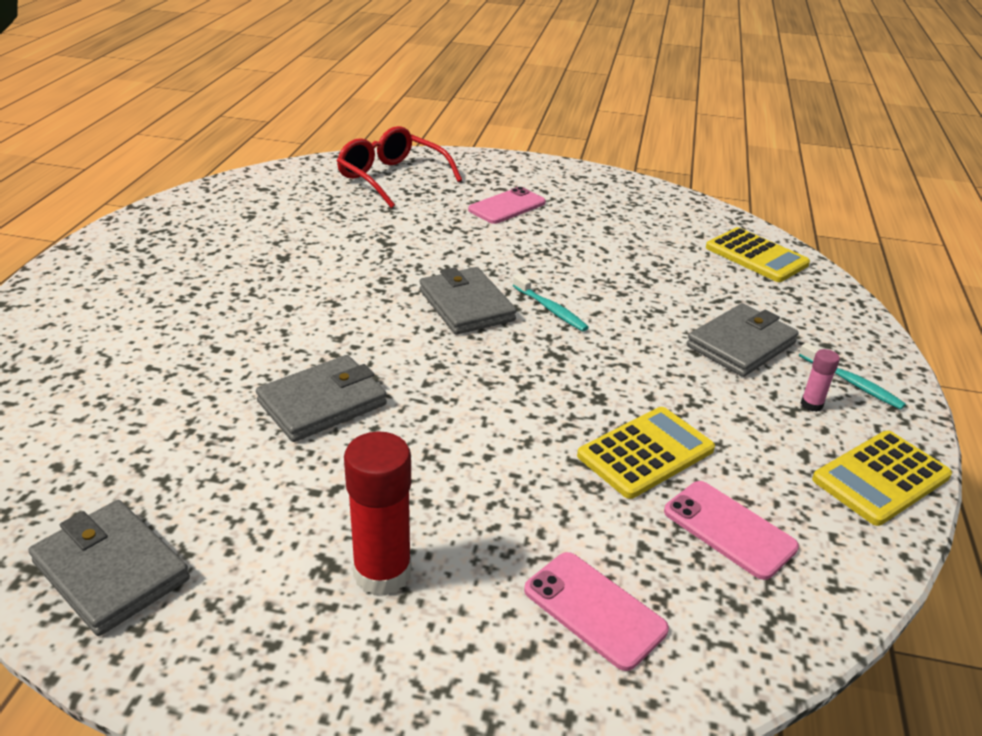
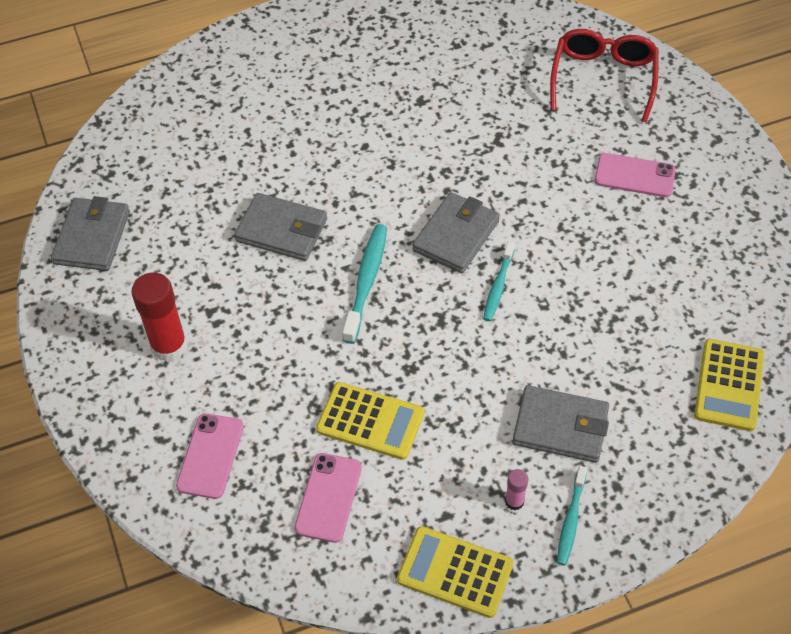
camera: 60 degrees right, 20 degrees up
(460, 378) = (366, 282): none -> turquoise toothbrush

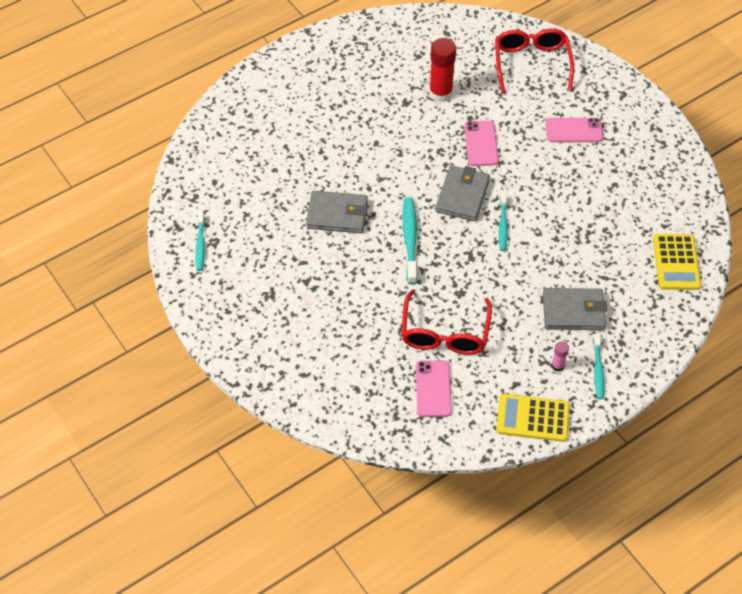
camera: 15 degrees left, 0 degrees up
(92, 237) = (200, 245): grey wallet -> turquoise toothbrush
(169, 346) = (286, 310): red glue stick -> red glue stick (440, 93)
(210, 456) = (342, 378): pink phone -> pink phone (481, 143)
(370, 421) = (444, 333): yellow calculator -> red glasses

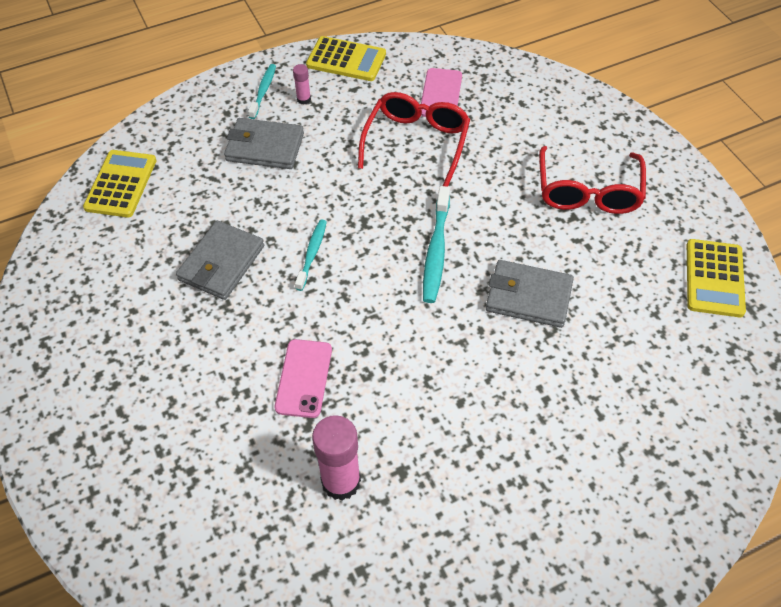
camera: 170 degrees left, 0 degrees up
(200, 245) = (714, 278): turquoise toothbrush -> yellow calculator
(440, 93) = (341, 481): red glue stick -> pink glue stick
(462, 196) = (353, 301): grey wallet -> grey wallet (221, 263)
(531, 63) = (171, 522): red glasses -> red glasses (588, 192)
(573, 130) = (159, 381): pink phone -> none

